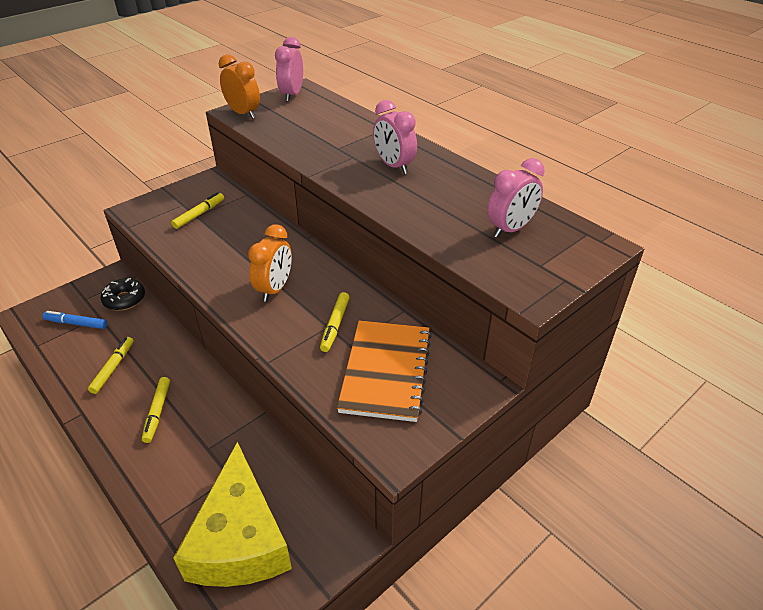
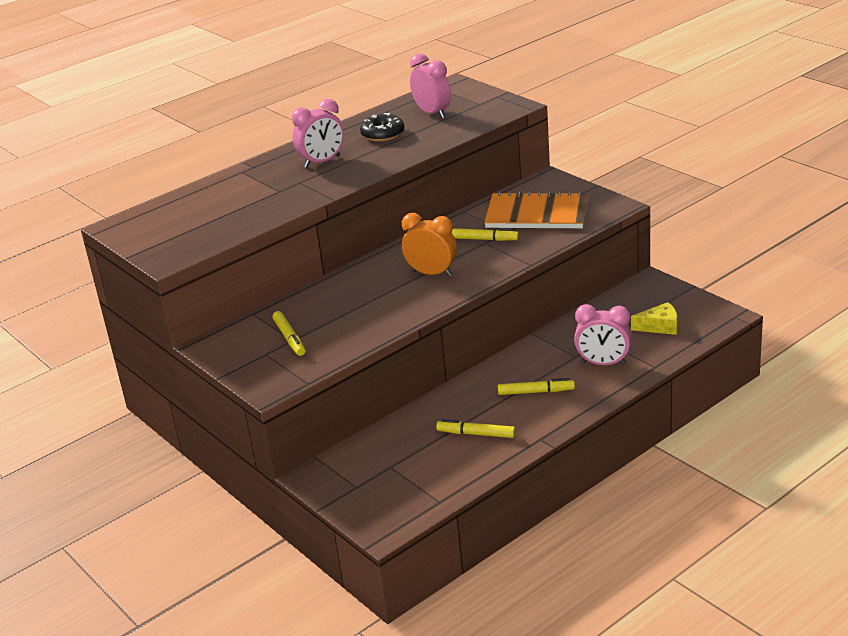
camera: 85 degrees left, 10 degrees down
(76, 323) = (402, 480): blue marker -> none
(124, 299) = (360, 454): black donut -> black donut (383, 134)
(199, 214) = (289, 338): yellow marker -> yellow marker turned 150 degrees counterclockwise
(240, 540) = (660, 326): yellow cheese -> yellow cheese, size x0.43
(243, 113) = (176, 253): orange clock -> none
(292, 95) = (134, 230): pink clock -> pink clock (603, 363)

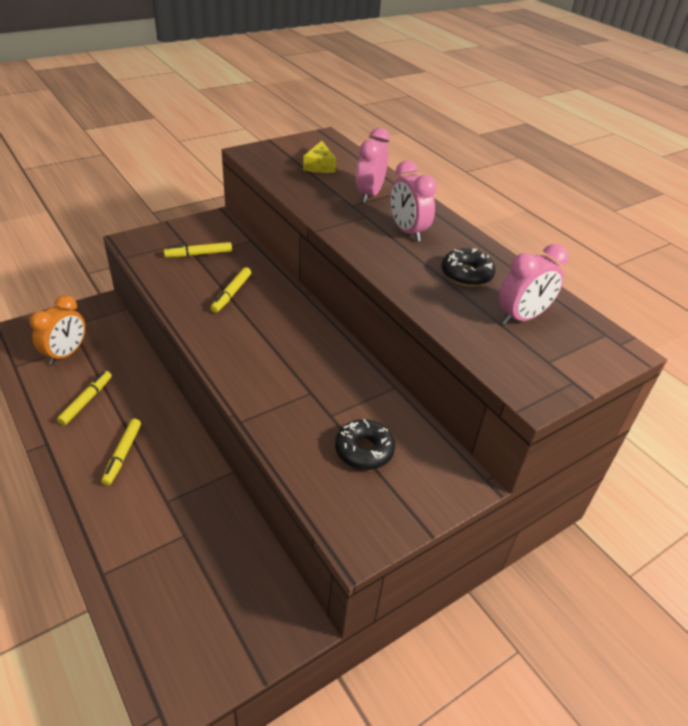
camera: 90 degrees right, 10 degrees up
(432, 273) = (262, 344): orange clock -> orange clock (66, 354)
(483, 239) = (318, 392): yellow marker -> yellow marker (231, 294)
(537, 214) = (364, 450): orange notebook -> black donut
(603, 363) = (138, 524): pink clock -> pink clock (369, 195)
(660, 326) = (183, 605): yellow cheese -> yellow cheese (319, 166)

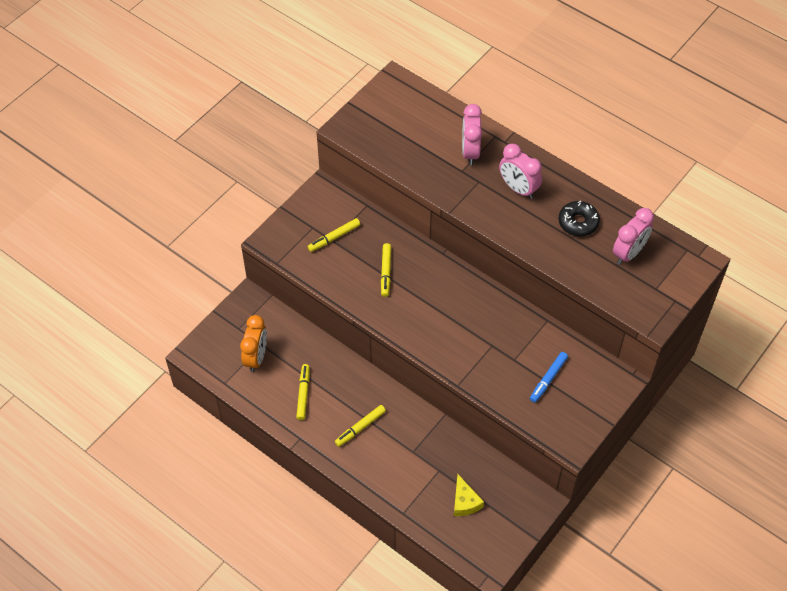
camera: 15 degrees left, 15 degrees up
(122, 454) = (360, 428): yellow marker -> yellow marker turned 60 degrees clockwise
(319, 166) = (412, 126): yellow cheese -> yellow cheese (465, 502)
(364, 450) = (548, 379): black donut -> blue marker

